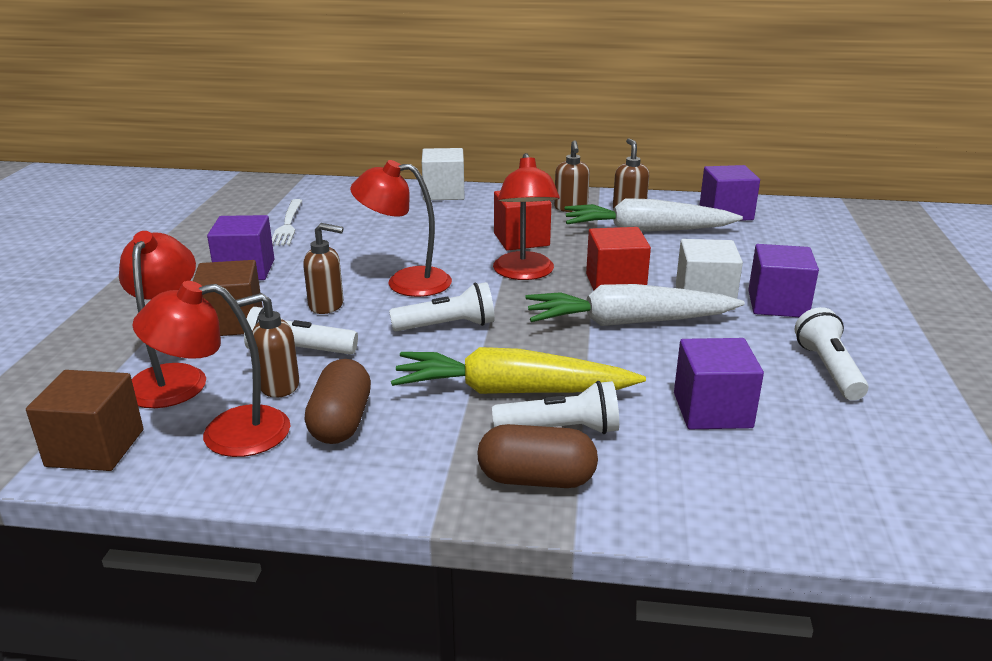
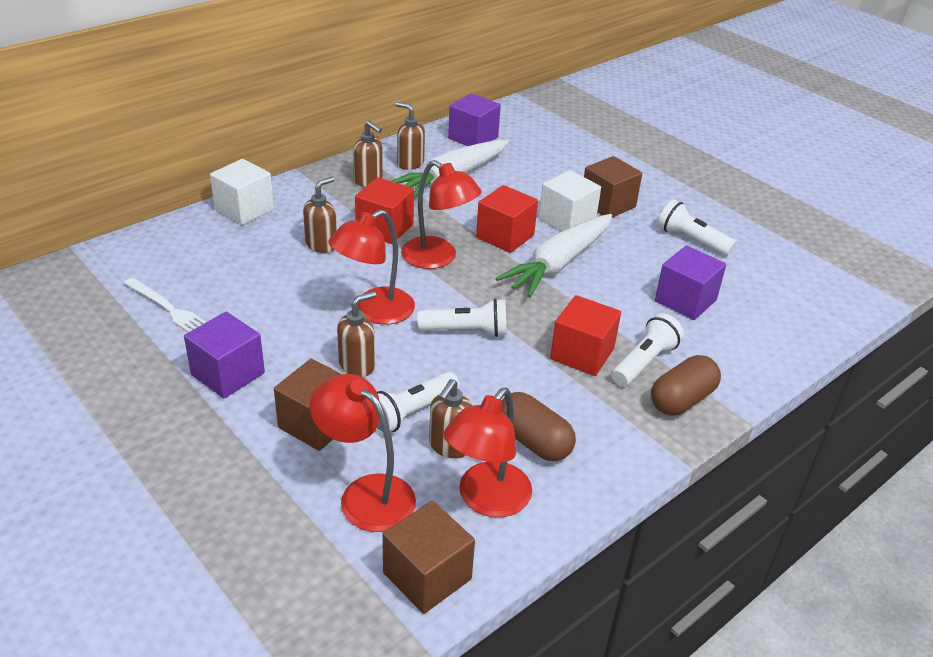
camera: 50 degrees left, 10 degrees up
(447, 326) = (466, 331): white flashlight -> white flashlight turned 60 degrees clockwise
(453, 231) = (322, 245): none -> brown soap dispenser
(512, 391) = (582, 354): yellow carrot -> red cube
(777, 304) = (608, 204): purple cube -> brown cube

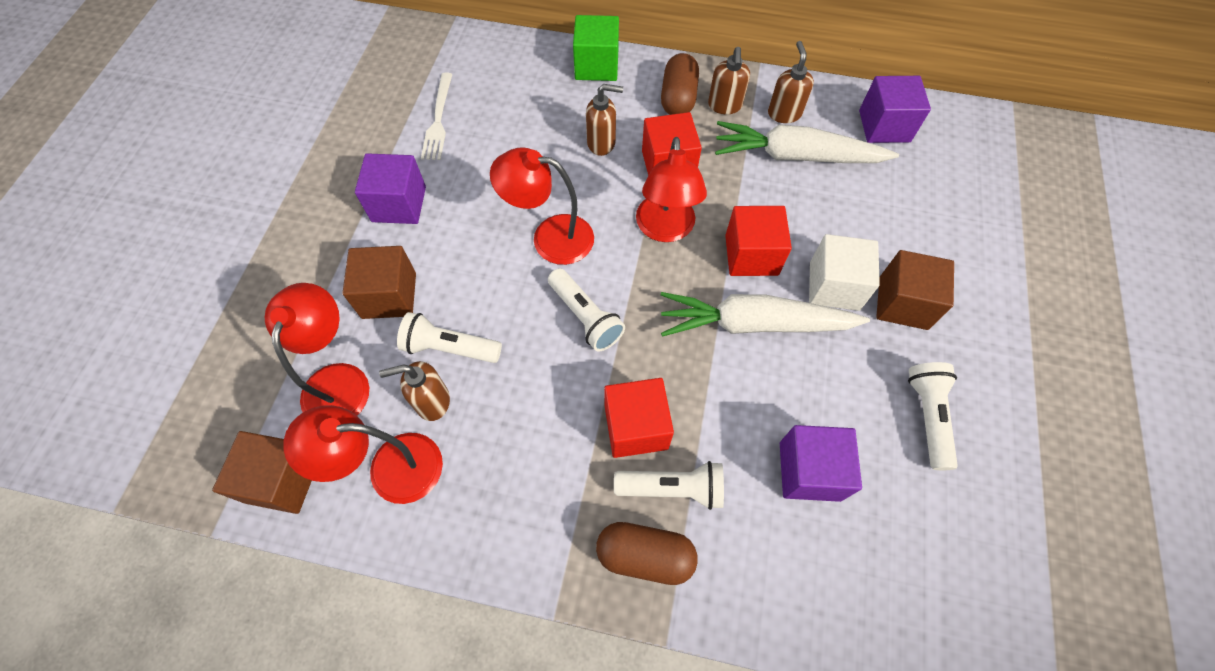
camera: 55 degrees right, 25 degrees up
(244, 209) = (596, 66): white cube -> green cube
(357, 365) = (475, 273): brown soap dispenser -> none
(533, 441) = (485, 460): brown capsule -> brown capsule (678, 98)

